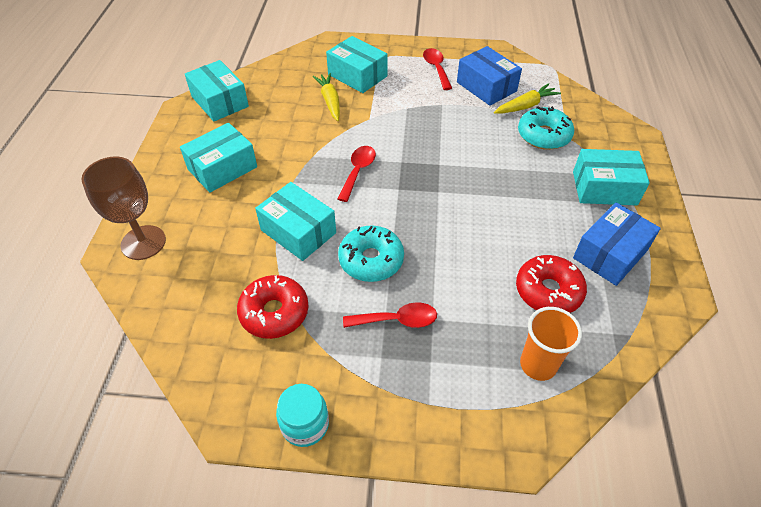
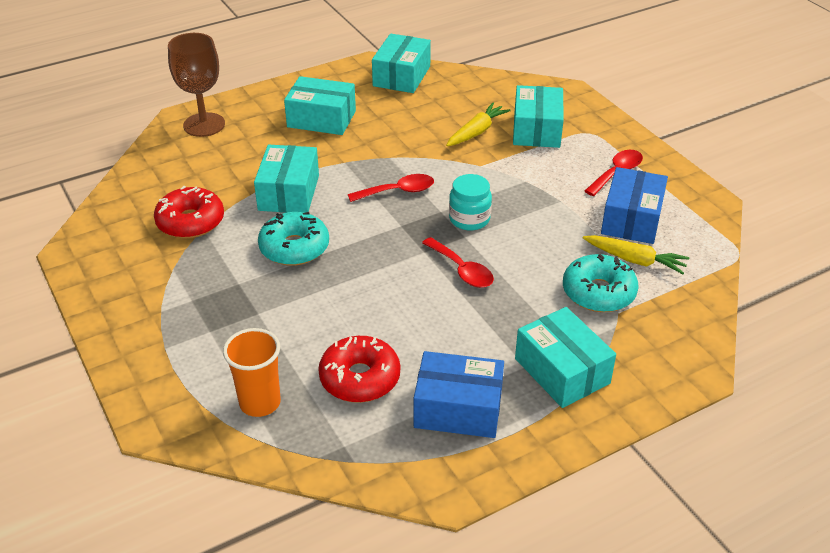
camera: 55 degrees right, 10 degrees down
(305, 424) = (97, 288): turquoise jar -> turquoise jar (469, 219)
(397, 320) = (239, 292): red spoon -> red spoon (462, 270)

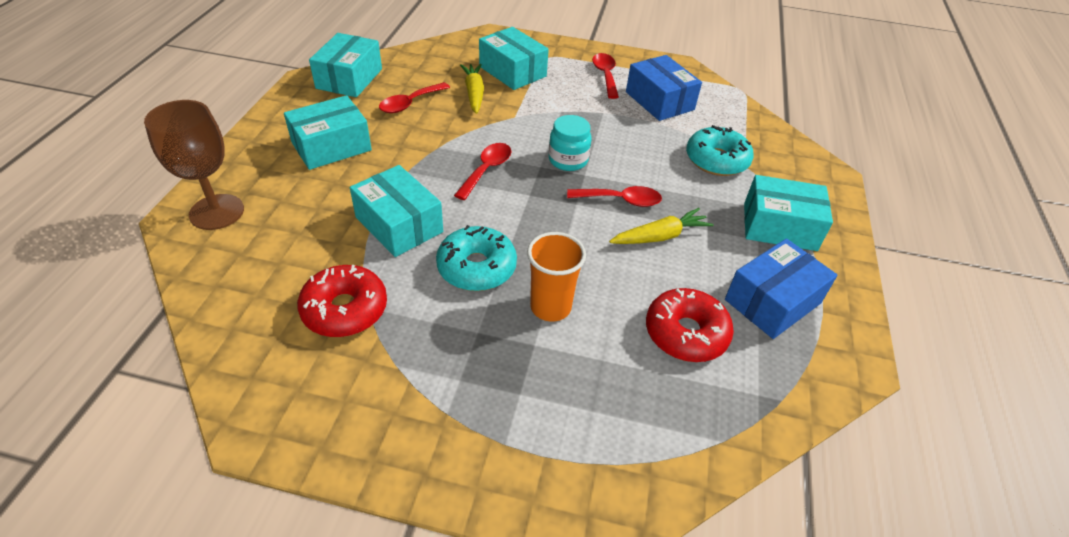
camera: 50 degrees left, 5 degrees up
(260, 403) = (654, 418): orange cup -> orange cup (550, 307)
(401, 76) = (349, 78): turquoise box -> turquoise box turned 45 degrees clockwise
(417, 115) = (410, 103): none -> red spoon
(634, 260) = (701, 126): yellow carrot -> yellow carrot (660, 236)

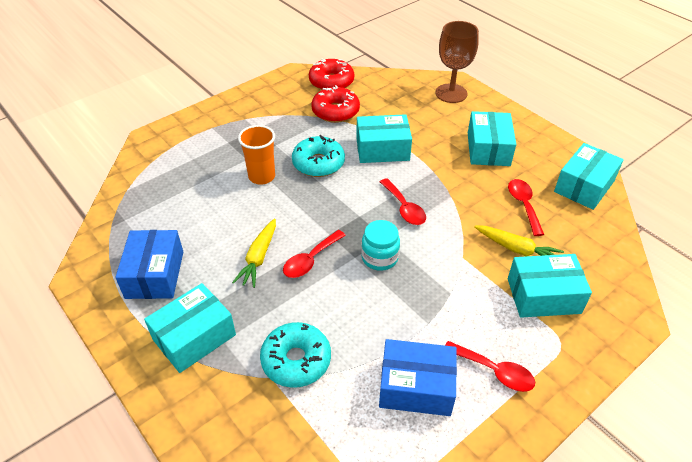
camera: 130 degrees right, 0 degrees up
(349, 78) = (584, 186): turquoise box -> turquoise box turned 75 degrees clockwise
(686, 333) = (186, 218): red donut -> red donut (331, 82)

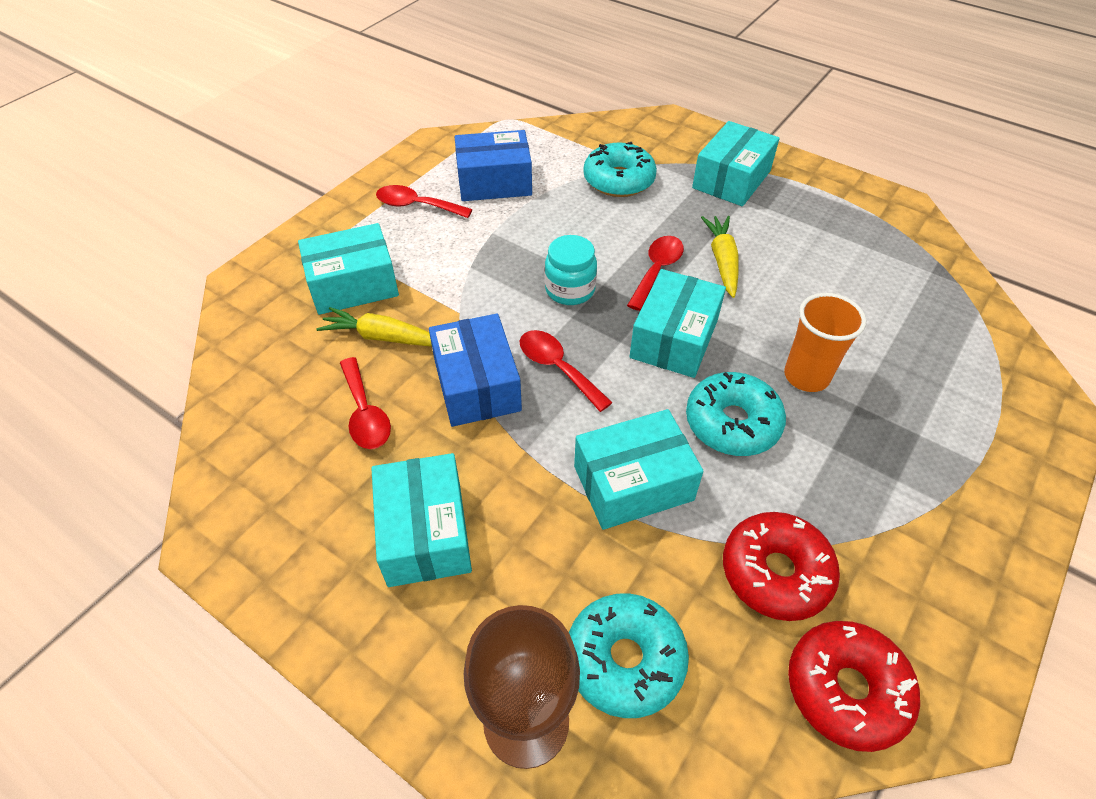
camera: 165 degrees right, 5 degrees up
(155, 274) = (826, 222): blue box -> blue box (477, 385)
(409, 100) = (625, 660): none -> turquoise donut
(584, 186) = (248, 477): turquoise box -> turquoise box (674, 338)

